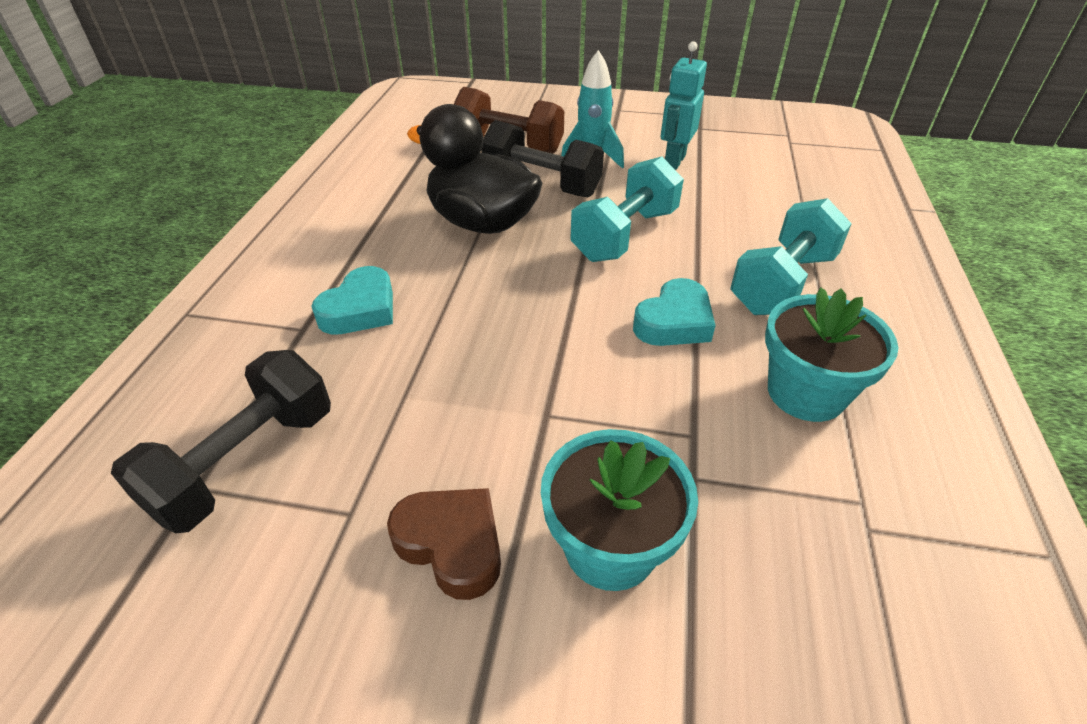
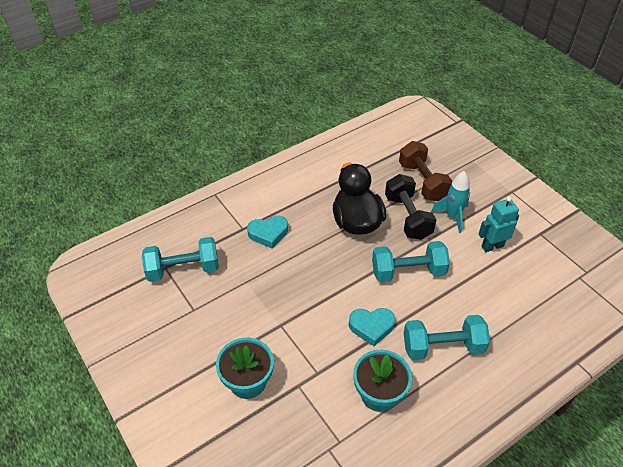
camera: 45 degrees right, 5 degrees up
(246, 462) = (183, 269): black dumbbell -> turquoise dumbbell
(452, 544) = (209, 342): brown heart -> none

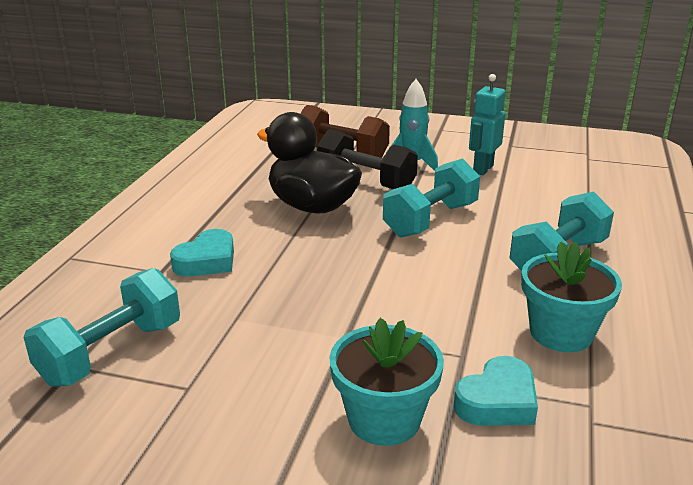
camera: 40 degrees left, 20 degrees down
(371, 327) = (461, 281): turquoise heart -> turquoise heart (497, 401)

